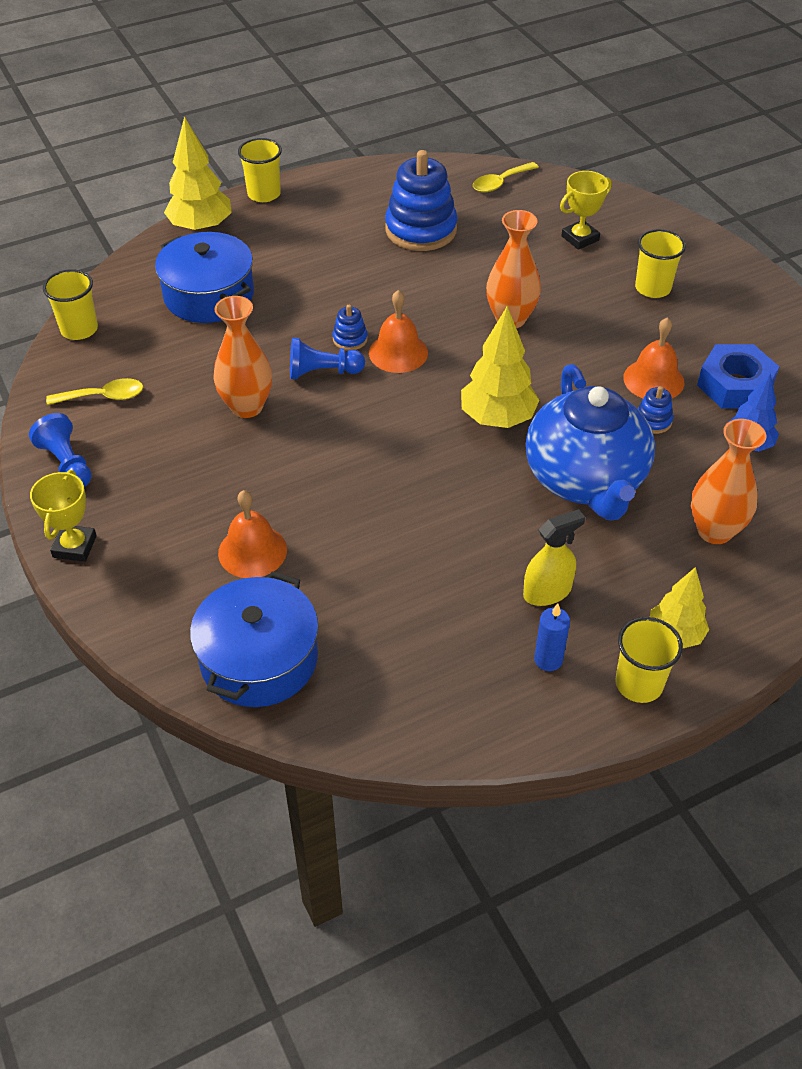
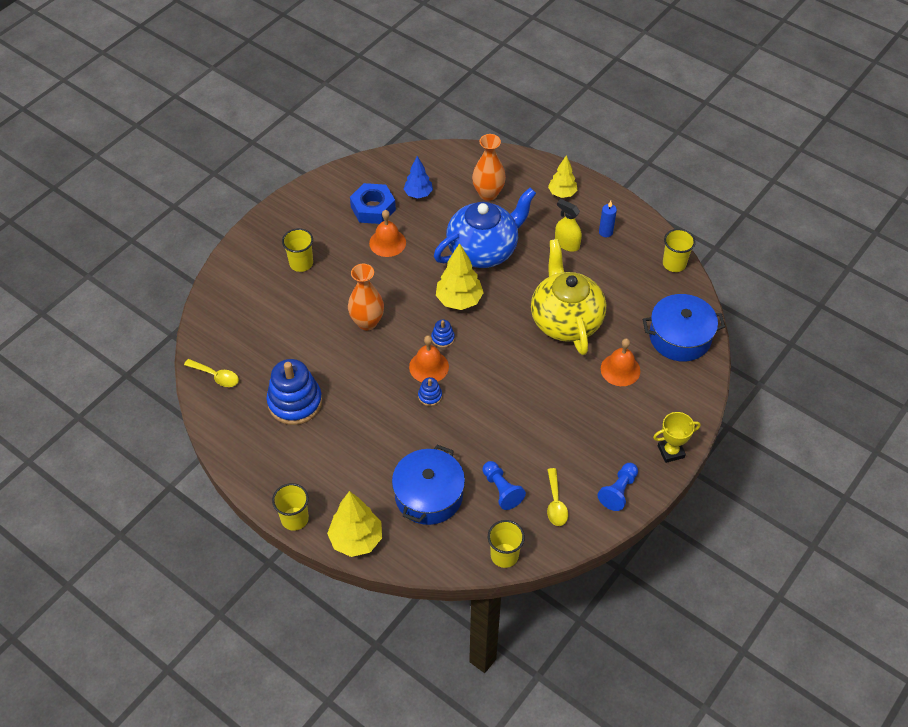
camera: 115 degrees left, 5 degrees up
(104, 397) = (555, 503): yellow spoon -> yellow spoon turned 150 degrees counterclockwise
(247, 406) = (519, 422): orange vase -> none
(322, 372) = (468, 397): blue pawn -> blue pawn (501, 490)
(387, 524) = (565, 320): none -> yellow teapot
(580, 238) = (264, 312): yellow trophy -> none
(639, 684) = (597, 199): yellow cup -> yellow cup (674, 264)
(653, 421) = (422, 235): blue stacking toy -> blue stacking toy (442, 338)

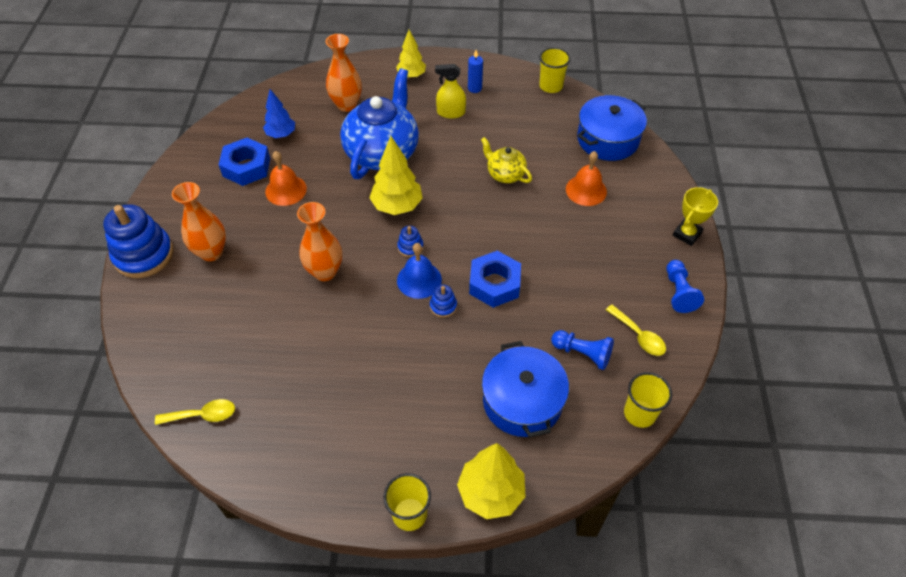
camera: 35 degrees left, 0 degrees up
(295, 402) = (312, 391): blue stacking toy -> blue stacking toy (144, 255)
(301, 263) = (211, 252): yellow cup -> orange vase
(429, 366) = (419, 280): orange bell -> blue bell
(481, 401) = (494, 284): none -> blue nut
(565, 320) = (505, 174): yellow teapot -> yellow teapot, size x0.50

